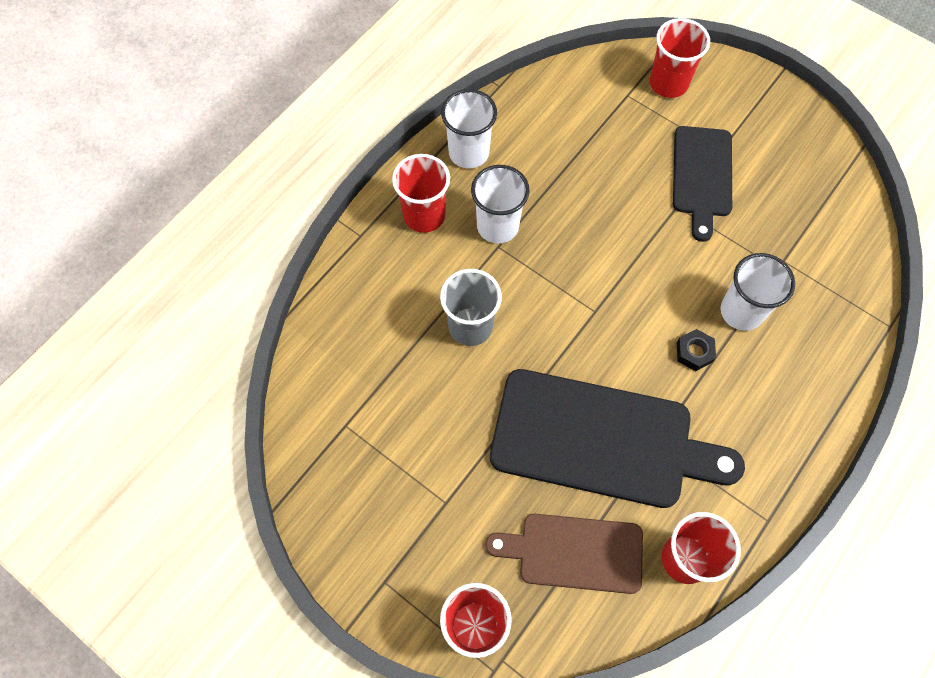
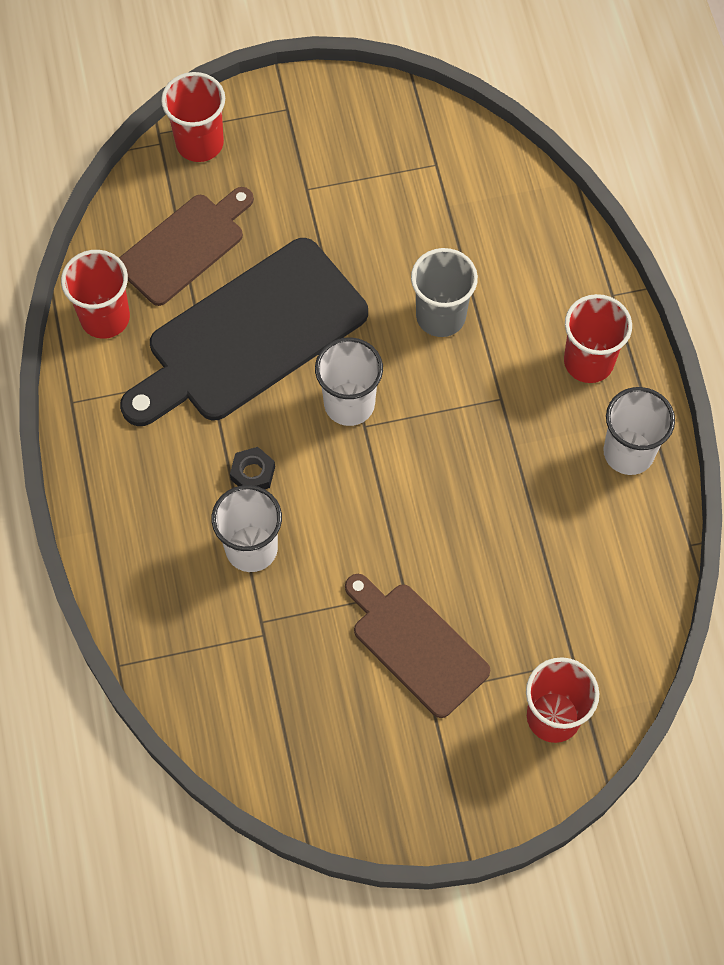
camera: 130 degrees right, 0 degrees up
(497, 226) = (522, 414): white cup -> white cup (349, 404)
(702, 176) = (416, 645): black cutting board -> brown cutting board

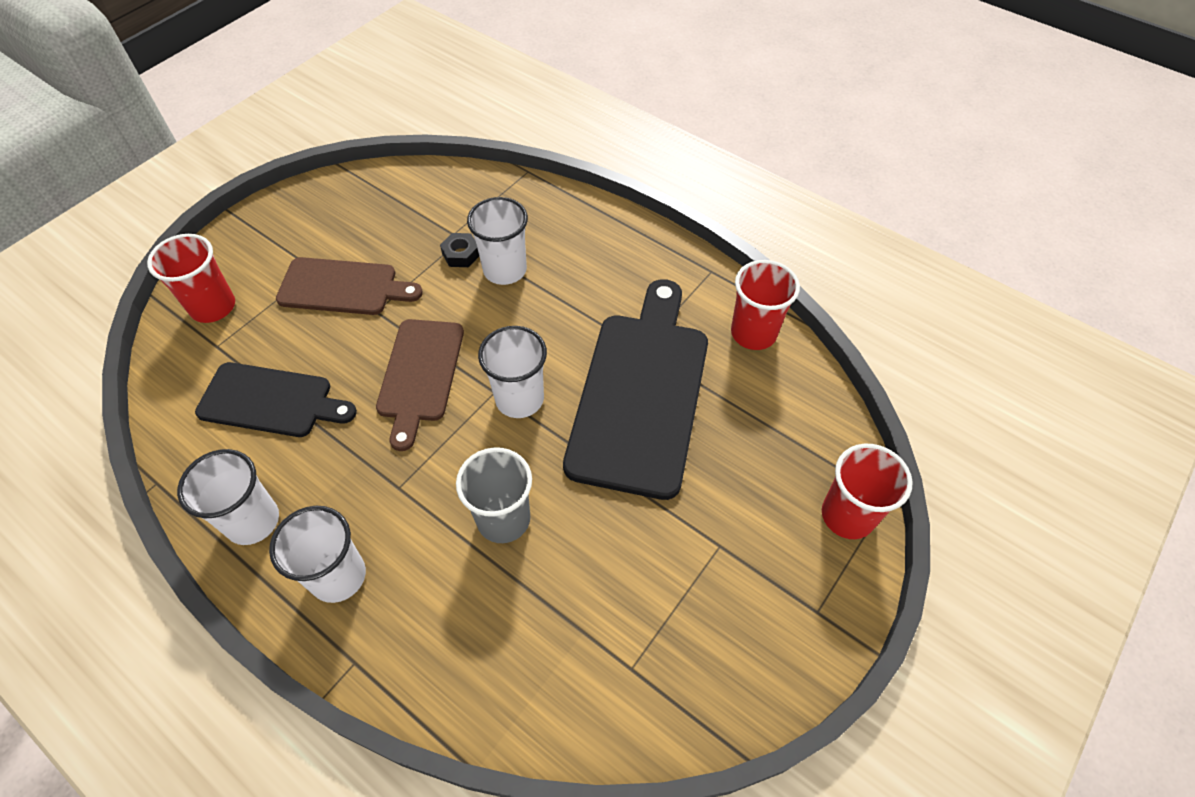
camera: 140 degrees right, 10 degrees down
(185, 246) = (759, 422): brown cutting board -> brown cutting board (420, 375)
(253, 473) = (546, 310): black nut -> black nut (461, 254)
(555, 558) = (271, 401): none -> black cutting board
(588, 361) = (338, 576): red cup -> white cup

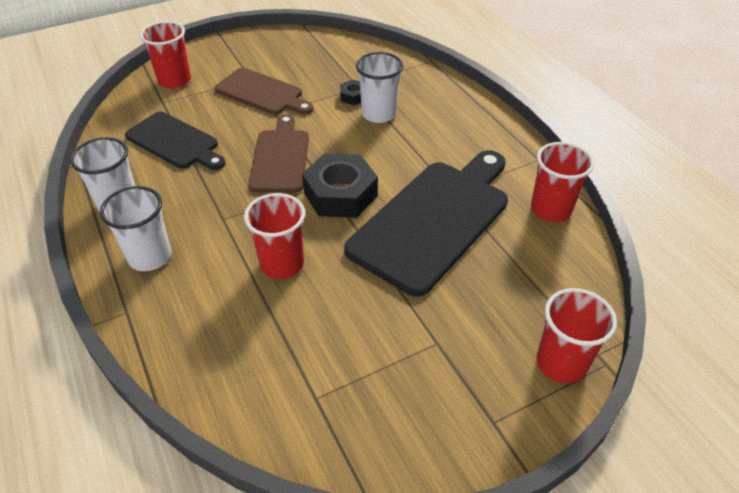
camera: 25 degrees right, 10 degrees down
(420, 375) = (280, 158): brown cutting board -> brown cutting board turned 150 degrees clockwise
(503, 519) = (282, 264): grey cup -> red cup
(519, 399) = (340, 194): white cup -> black nut

